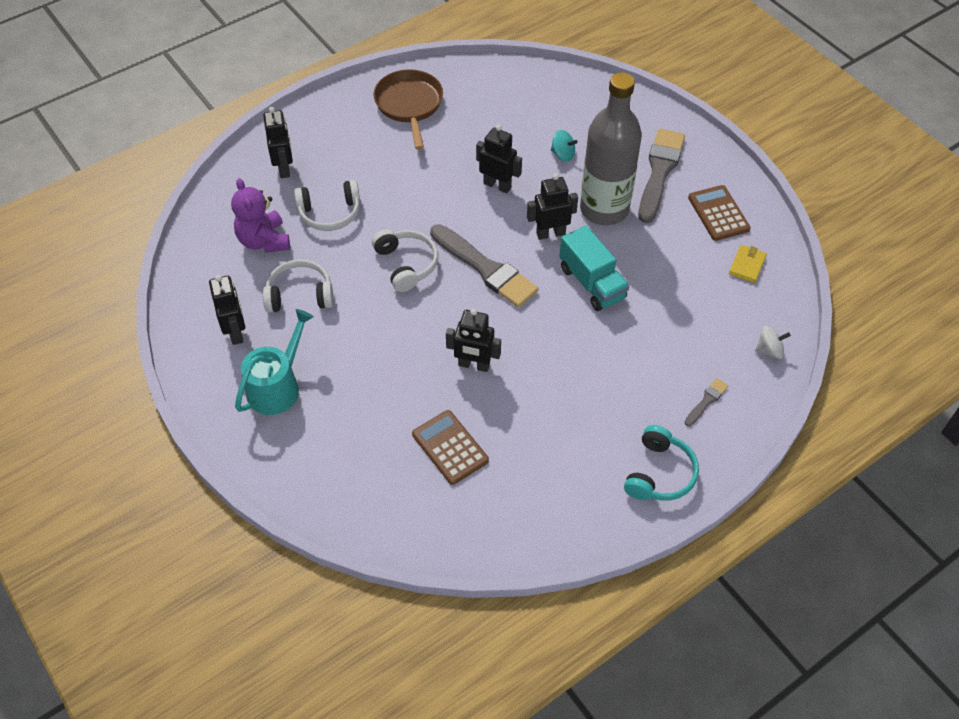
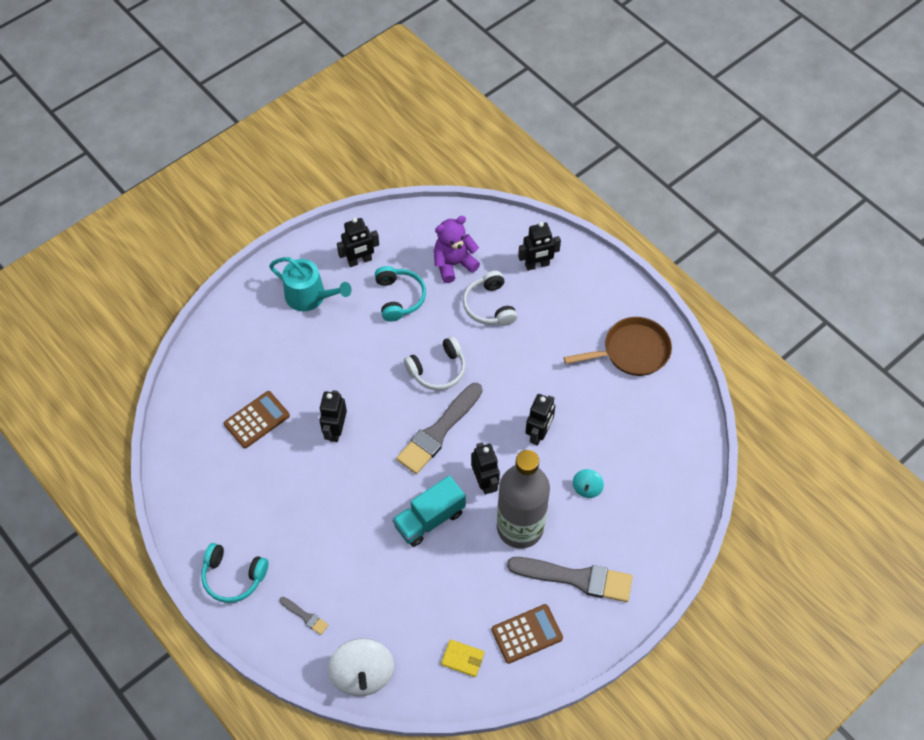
camera: 85 degrees right, 5 degrees up
(300, 295) = (399, 297): white headphones -> turquoise headphones
(769, 350) = (362, 674): white spinning top -> white spinning top, size x1.94

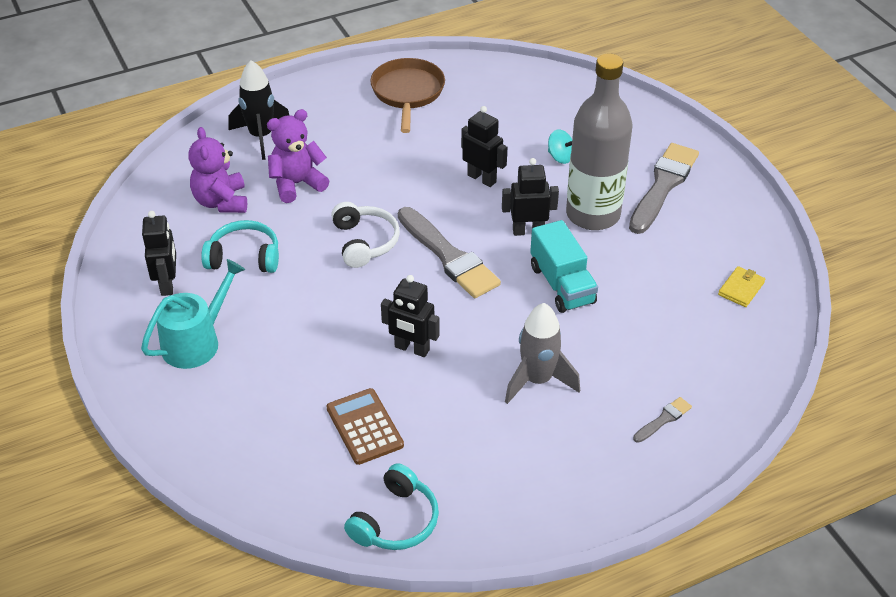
camera: 75 degrees left, 15 degrees down
(233, 576) = (592, 486): turquoise headphones -> turquoise headphones (395, 521)
(324, 521) = (537, 380): none -> grey rocket
(362, 674) = (747, 377): white spinning top -> none
(489, 306) = (297, 184): white headphones -> purple teddy bear
(527, 634) = (720, 234): brown calculator -> none
(537, 265) = (261, 137): black robot -> black rocket

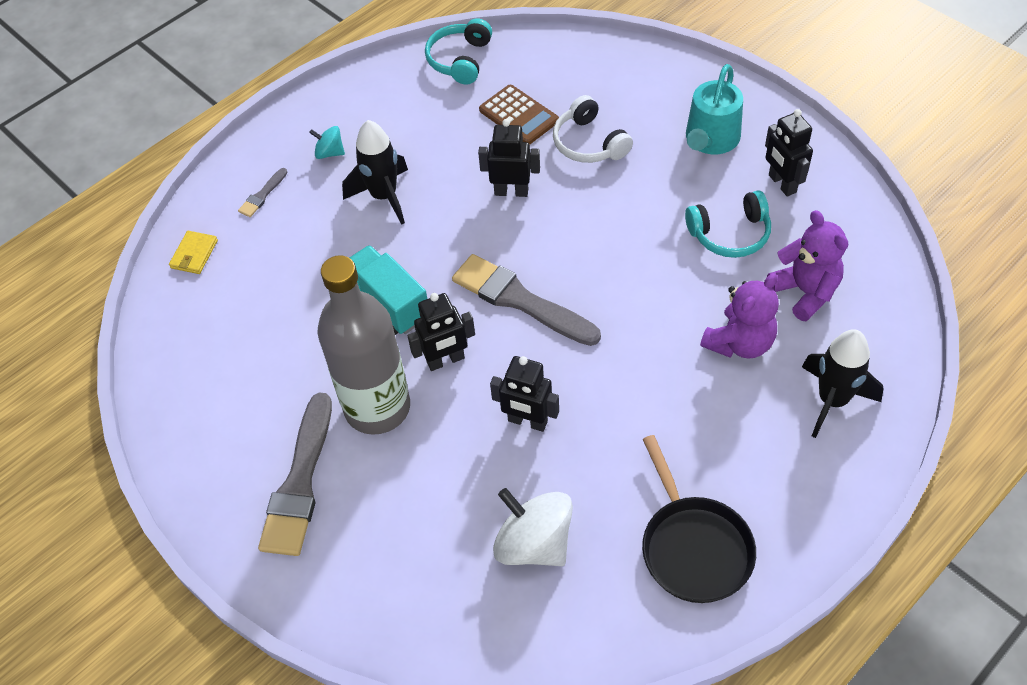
camera: 165 degrees right, 10 degrees up
(364, 242) = (618, 290): white headphones -> white headphones (589, 143)
(407, 93) = (693, 547): brown pan -> black pan
(508, 117) = (534, 543): none -> white spinning top
(537, 380) = (384, 196): grey rocket -> black rocket
(560, 157) = (441, 490): turquoise spinning top -> turquoise spinning top (330, 153)
(741, 288) = (196, 356): yellow wallet -> yellow wallet (194, 254)

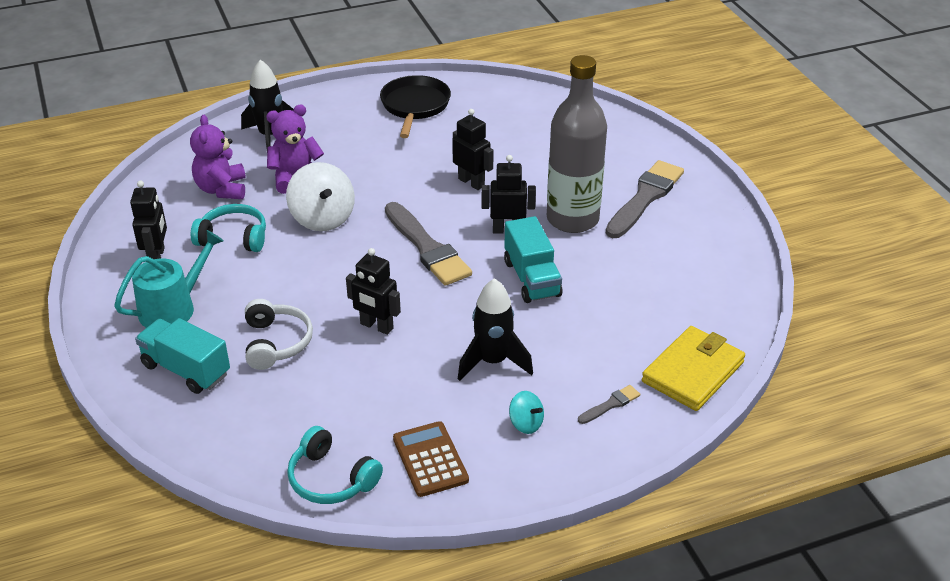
camera: 160 degrees left, 15 degrees down
(194, 254) = (693, 372): yellow wallet -> yellow wallet, size x1.99
(460, 60) = (331, 479): turquoise headphones -> turquoise headphones turned 90 degrees clockwise
(519, 115) = (317, 392): brown calculator -> brown calculator (430, 459)
(534, 543) = (506, 132): white spinning top -> white spinning top (322, 218)
(643, 94) = (186, 370): none -> turquoise truck

